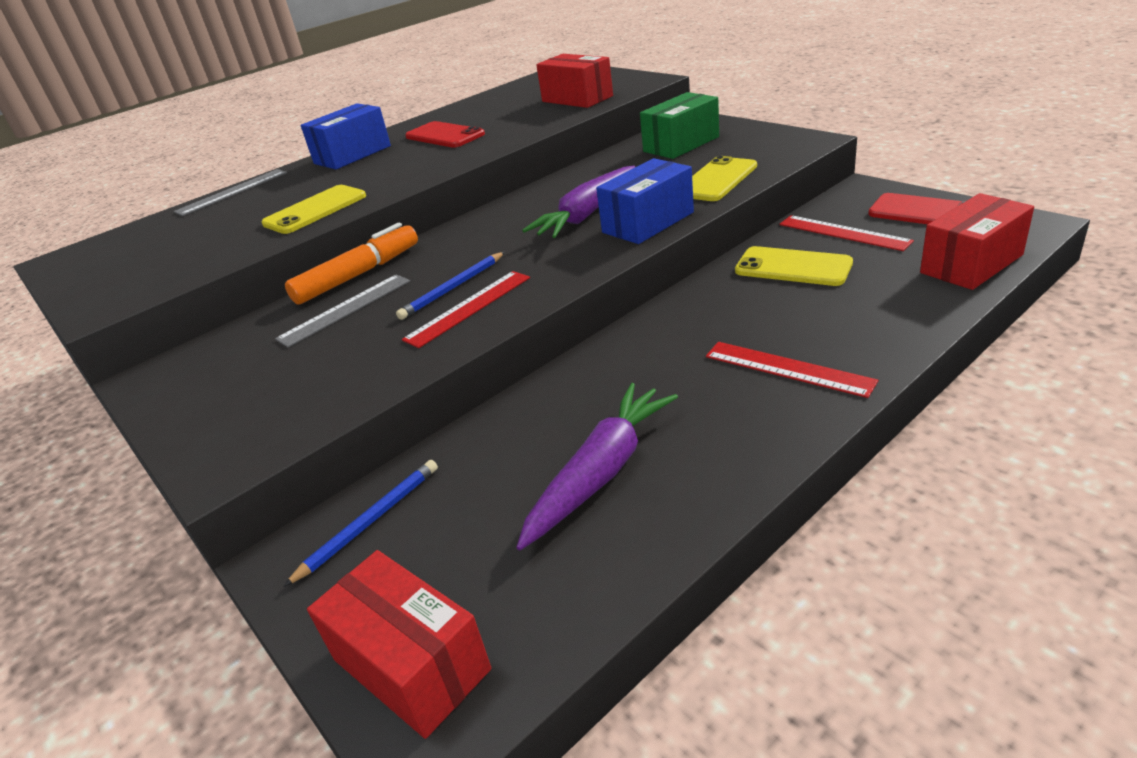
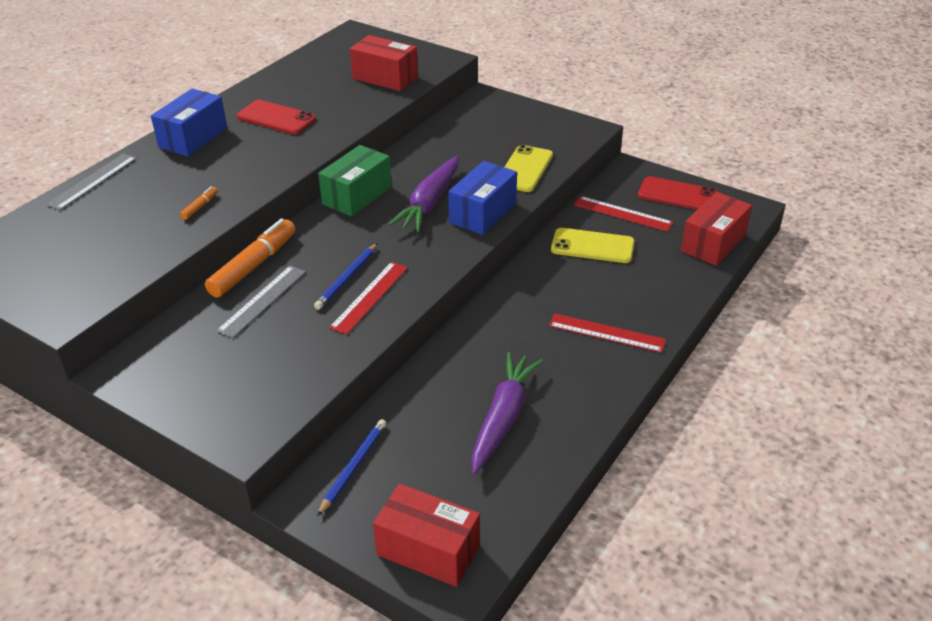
camera: 20 degrees left, 5 degrees up
(315, 210) = (200, 207): yellow phone -> orange marker
(681, 144) = (483, 126): green box -> green box (357, 195)

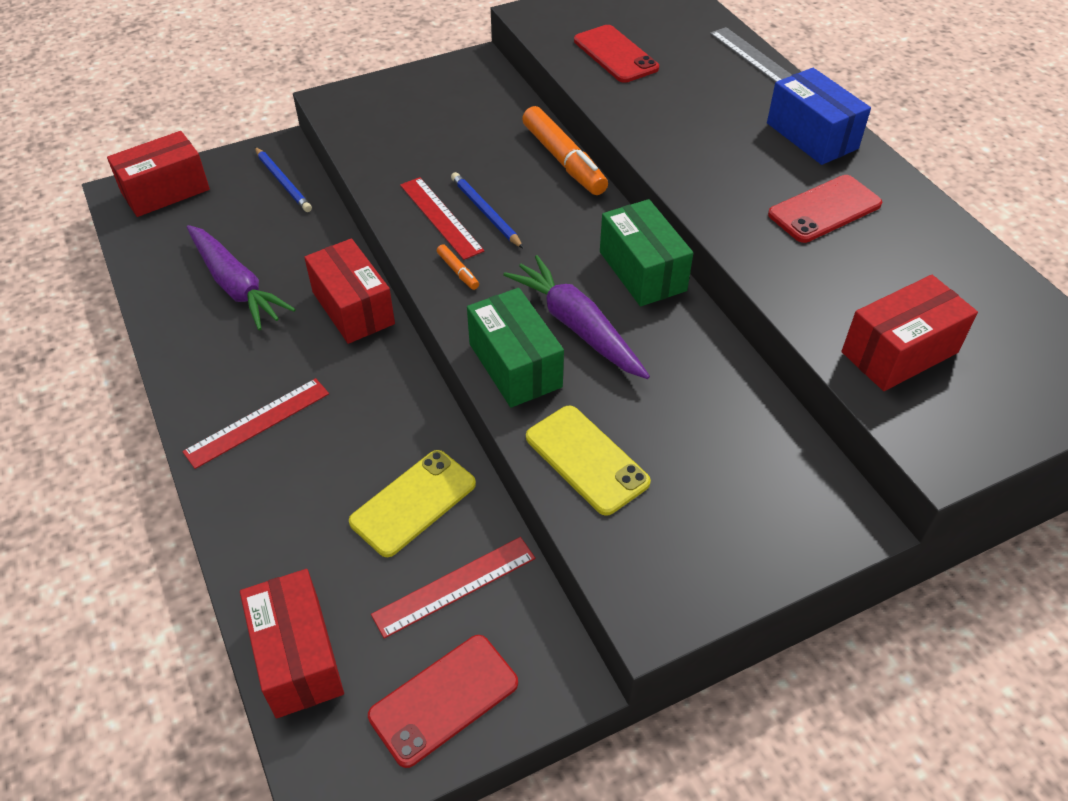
camera: 120 degrees right, 10 degrees up
(120, 245) = (615, 54): none -> red phone
(200, 207) = (648, 109): orange marker -> orange marker (458, 271)
(262, 300) = (501, 151): grey ruler -> none
(470, 342) = (353, 308): none -> red box
(483, 213) = (515, 365): blue box -> green box

